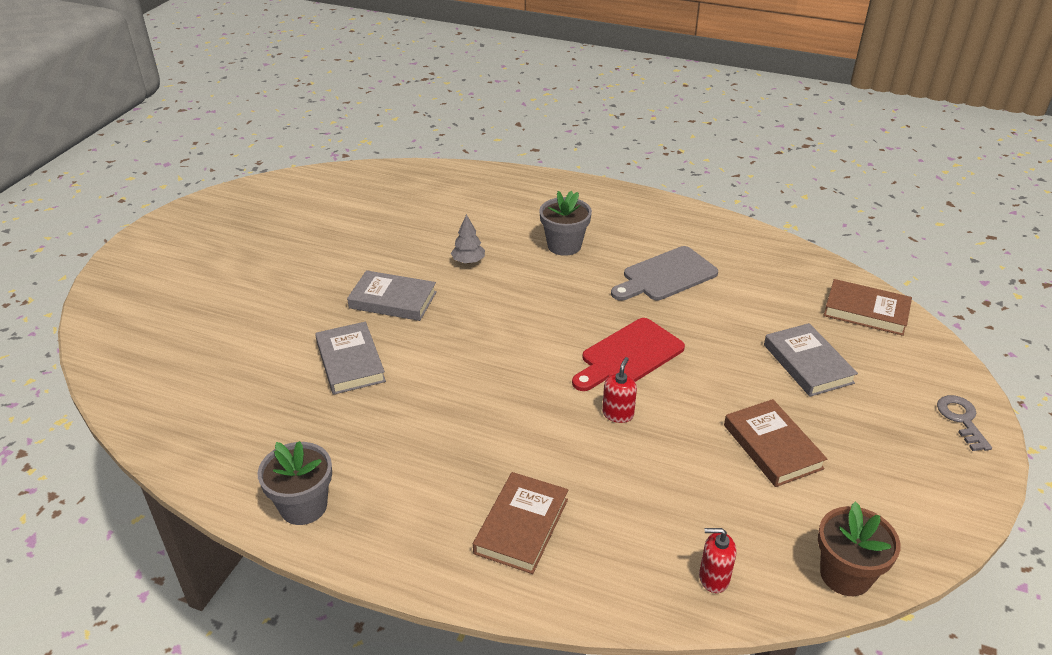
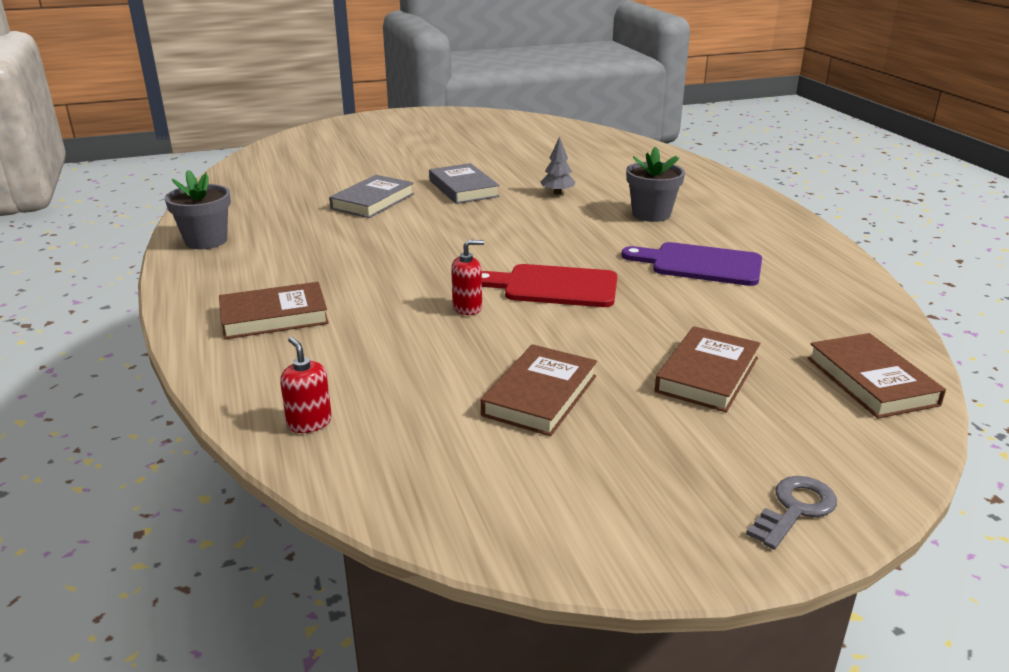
camera: 50 degrees right, 10 degrees down
(666, 276) = (700, 264): grey cutting board -> purple cutting board
(807, 364) = (707, 374): grey book -> brown book
(845, 575) = (401, 500): brown flower pot -> none

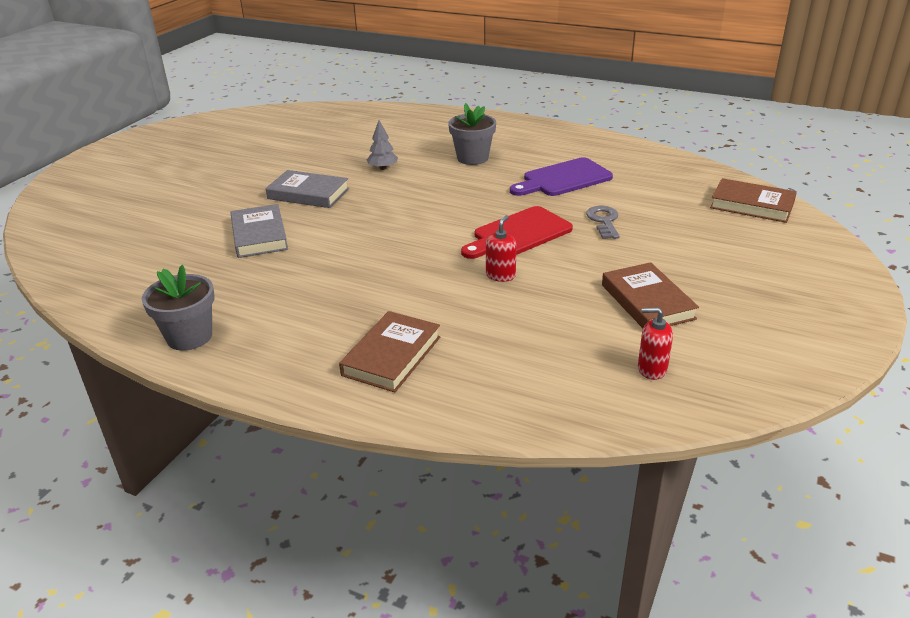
camera: 45 degrees left, 5 degrees up
(309, 423) = (574, 400): red soap dispenser -> red soap dispenser (651, 369)
(707, 374) = (690, 242): brown book -> none
(795, 509) = (839, 284): grey key -> grey key (604, 221)

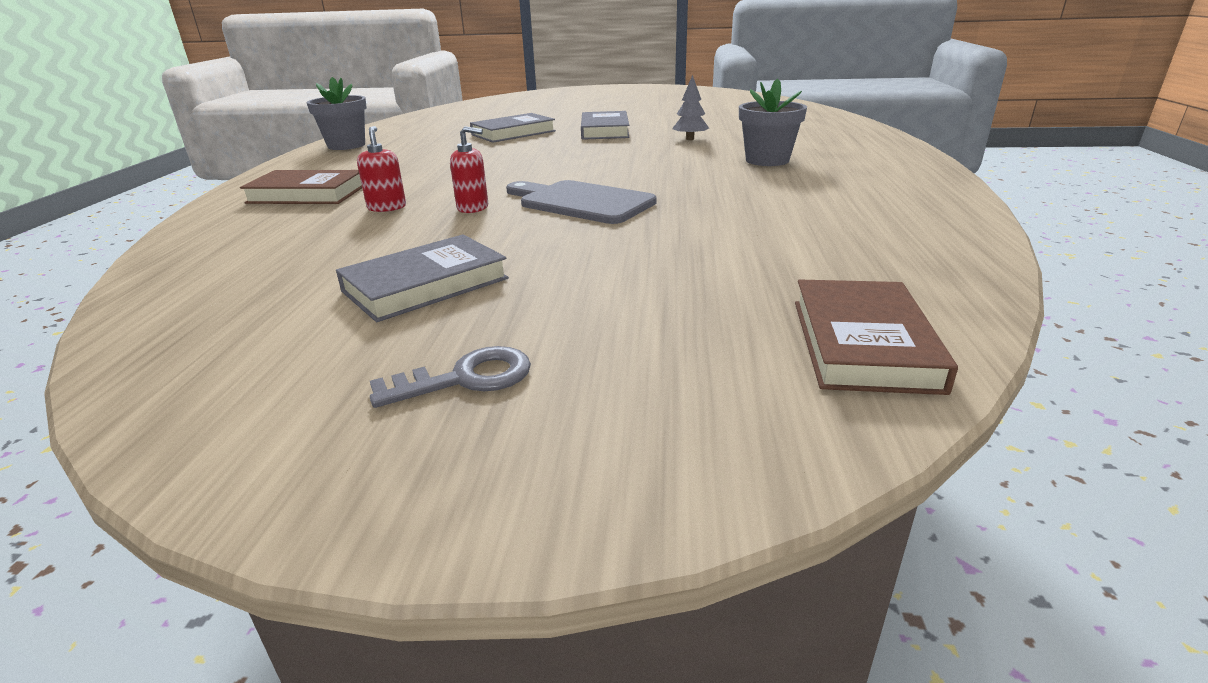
camera: 70 degrees right, 5 degrees down
(518, 234) = (581, 202): red cutting board -> grey cutting board
(563, 179) = (769, 202): purple cutting board -> none
(604, 221) = (659, 236): grey key -> grey key (466, 378)
(647, 302) = (425, 285): brown book -> grey book
(651, 369) = (245, 303): red soap dispenser -> red soap dispenser (387, 207)

